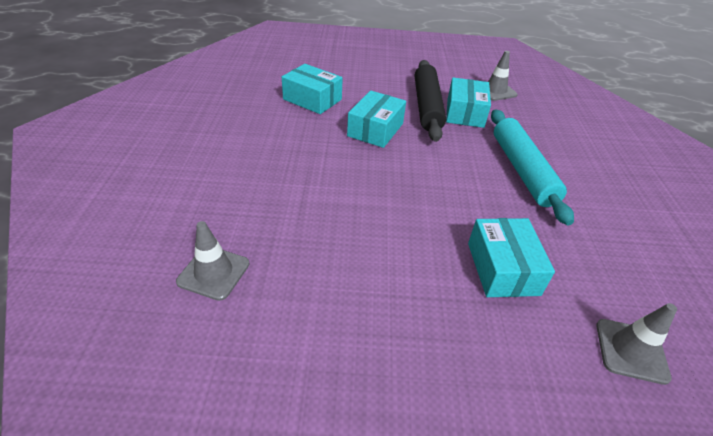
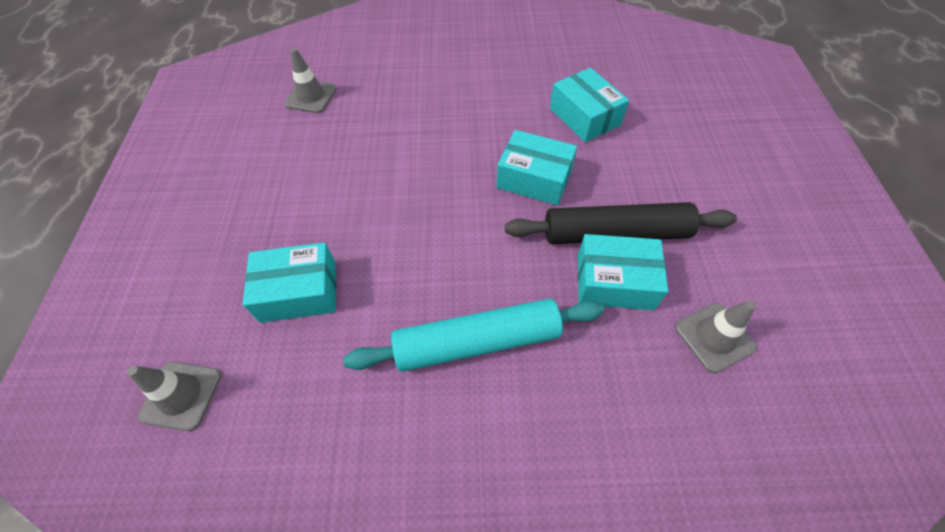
camera: 90 degrees right, 15 degrees up
(312, 99) = (584, 117): turquoise box -> turquoise box turned 60 degrees counterclockwise

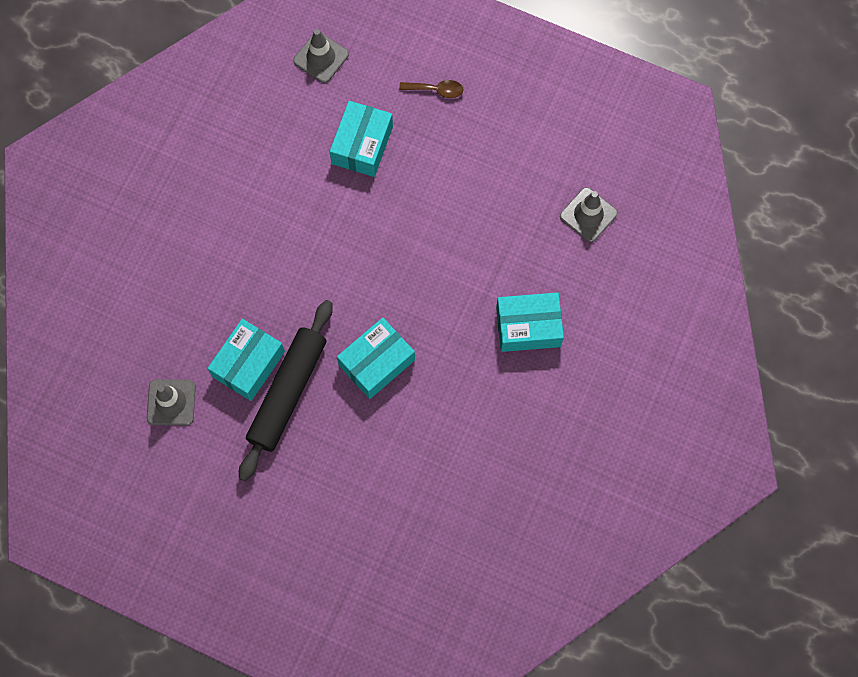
camera: 115 degrees right, 15 degrees up
(205, 251) = (436, 90): none -> brown spoon
(477, 342) = (257, 245): turquoise rolling pin -> none
(584, 117) = (427, 451): turquoise box -> turquoise box (528, 326)

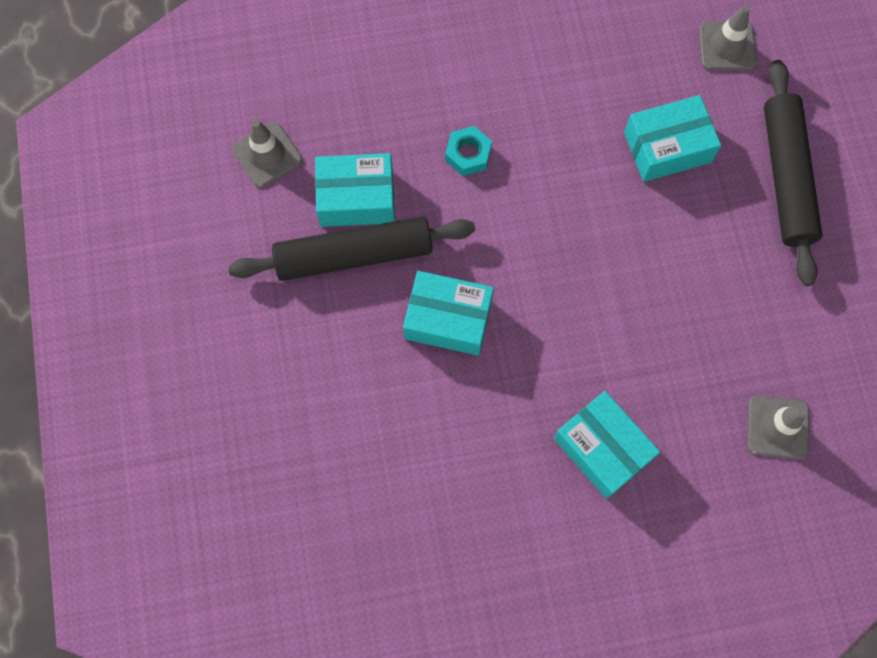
camera: 55 degrees right, 0 degrees up
(272, 271) = (468, 154): none -> turquoise nut
(436, 90) = (786, 177): brown spoon -> black rolling pin

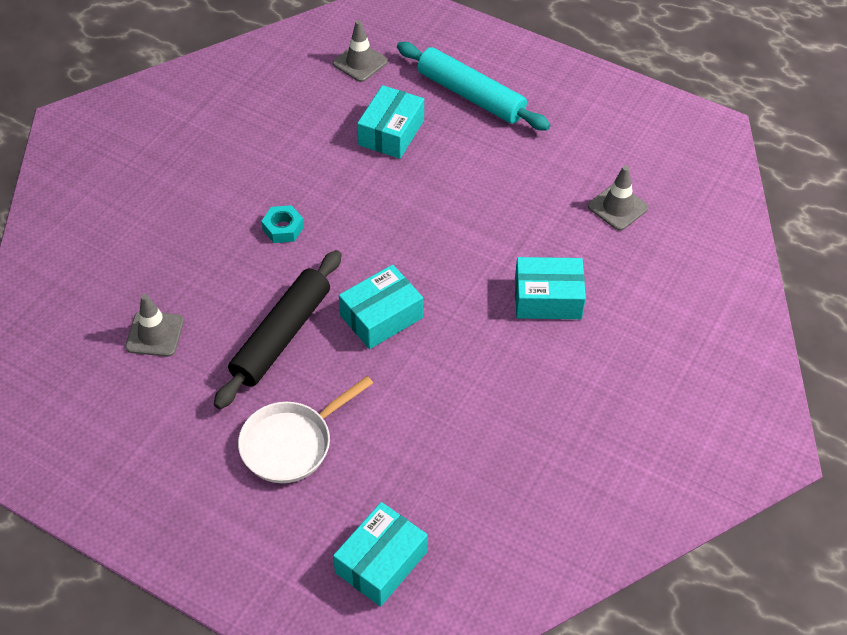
camera: 50 degrees left, 20 degrees down
(255, 358) = (291, 443): none -> white pan
(356, 198) = (244, 306): turquoise box -> turquoise box (381, 562)
(786, 177) = (471, 95): black rolling pin -> turquoise rolling pin

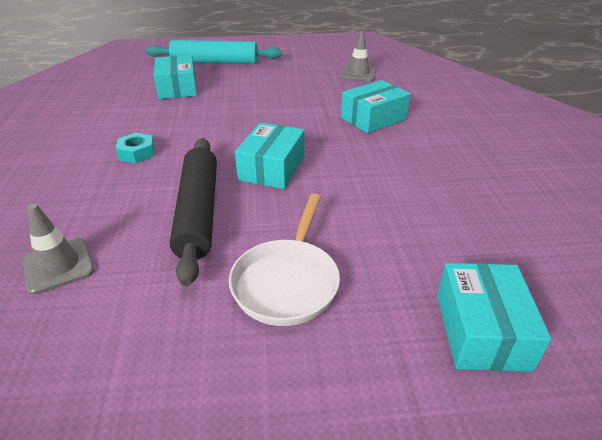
camera: 35 degrees left, 15 degrees down
(360, 62) = (123, 69): grey traffic cone -> none

